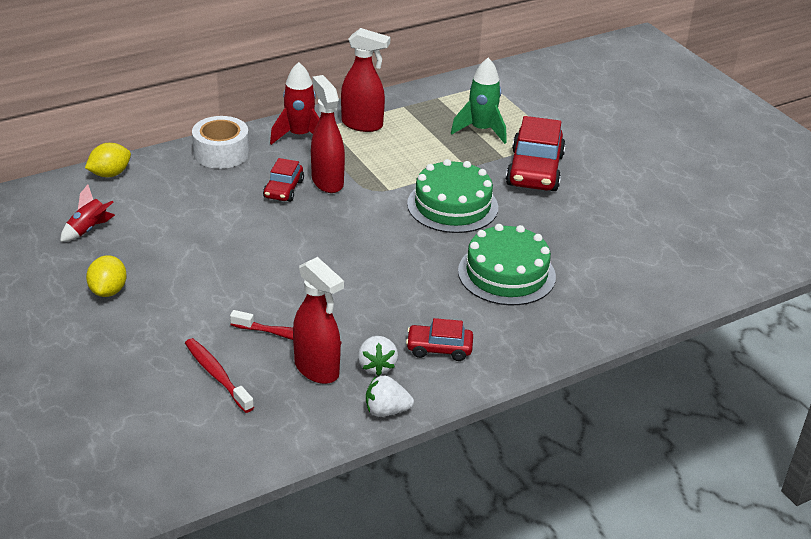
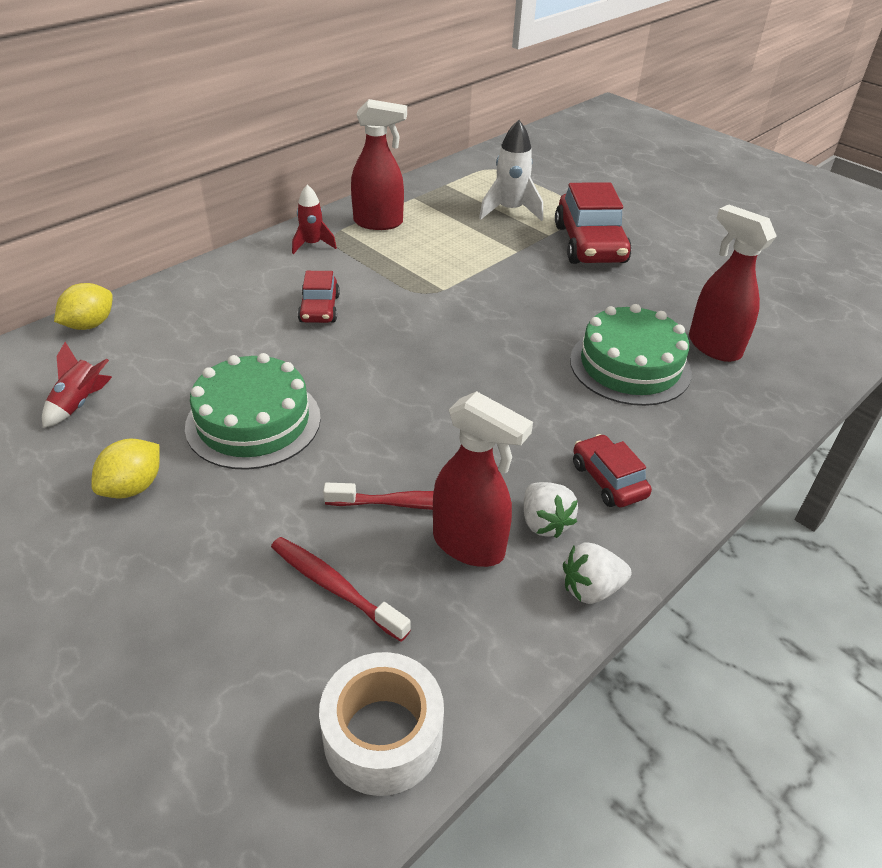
camera: 15 degrees left, 5 degrees up
(108, 291) = (133, 487): yellow lemon -> yellow lemon turned 45 degrees clockwise
(221, 153) = (226, 278): white tape -> white tape (382, 735)
(299, 136) = (312, 244): red rocket -> red rocket, size x0.65
(327, 181) = (367, 291): red spray bottle -> red spray bottle (713, 346)
(439, 349) = (608, 480): red car -> red car turned 75 degrees clockwise
(452, 205) = (524, 296): green cake -> green cake (253, 421)
(481, 130) = (510, 211): green rocket -> white rocket

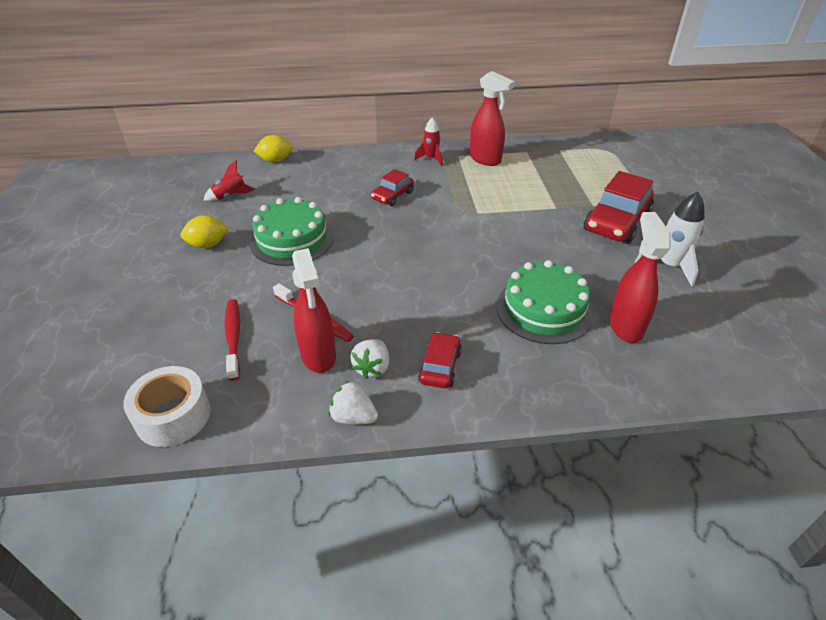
camera: 40 degrees right, 0 degrees up
(510, 211) = (583, 181): white rocket -> white rocket (669, 266)

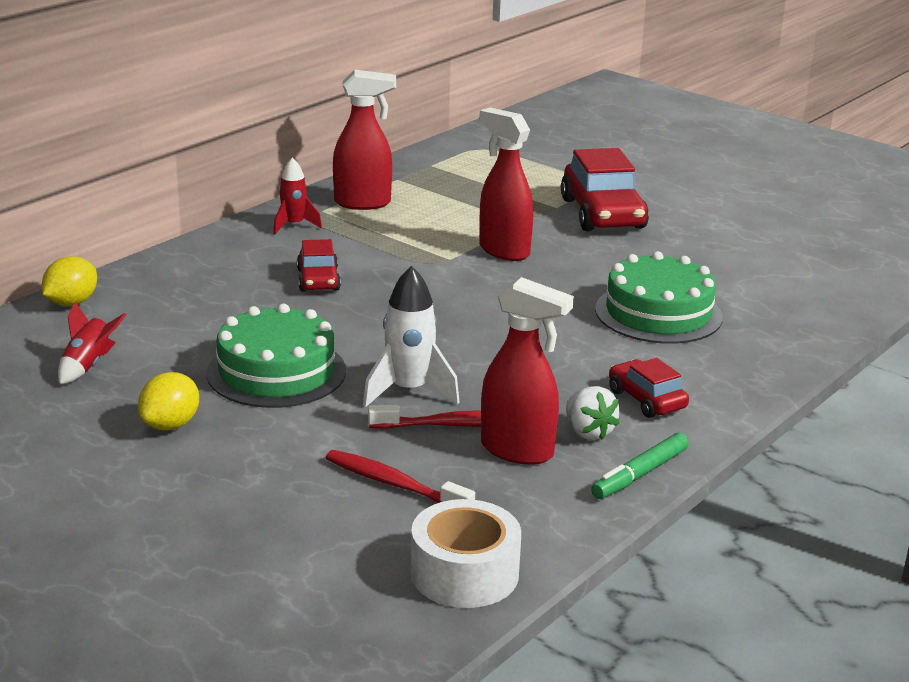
camera: 45 degrees left, 15 degrees down
(353, 417) = (639, 474): white strawberry -> green marker
(625, 326) = (744, 294): red spray bottle -> red spray bottle (503, 251)
(669, 266) = (705, 232): white rocket -> white rocket (409, 391)

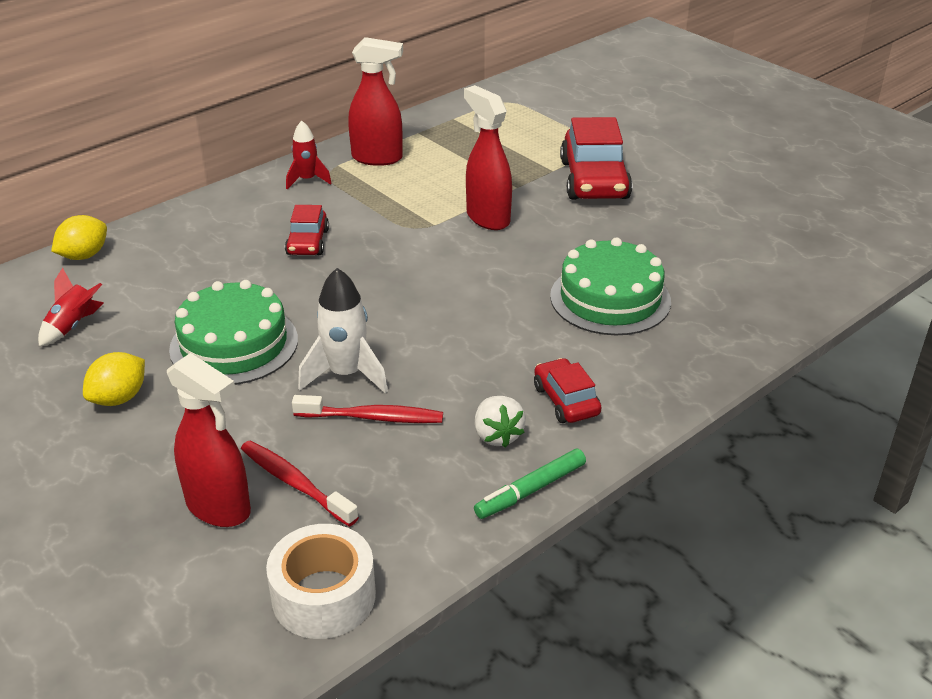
camera: 10 degrees right, 10 degrees up
(518, 451) = (423, 453): red spray bottle -> red spray bottle (219, 508)

